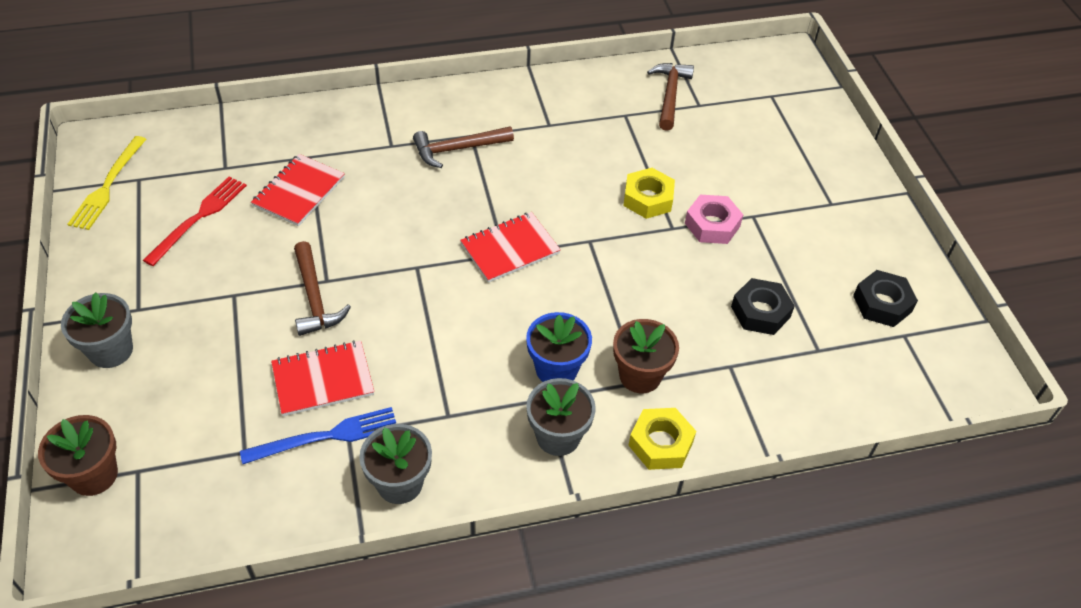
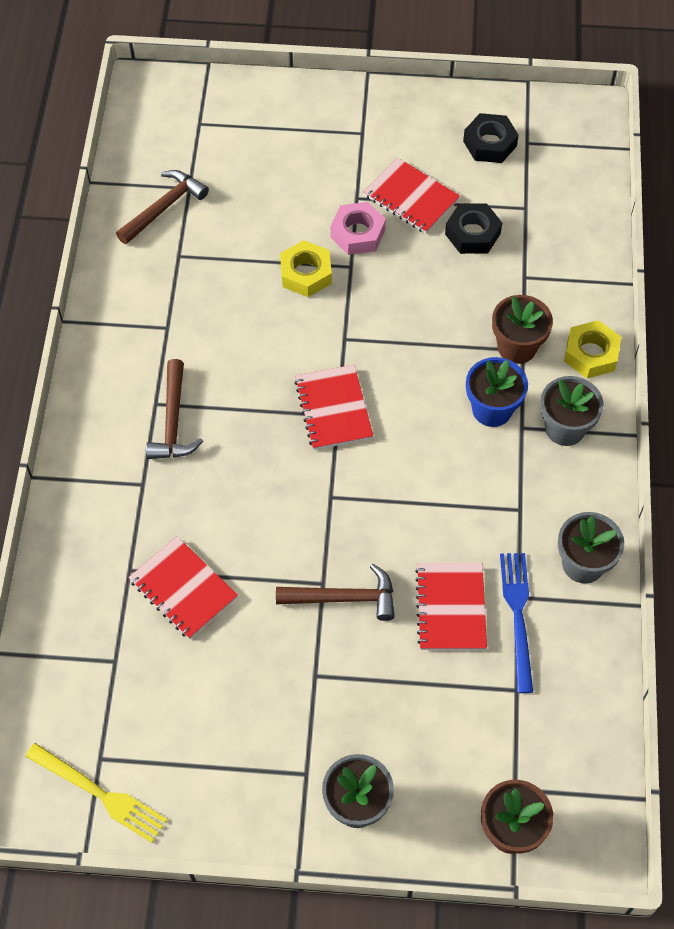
camera: 70 degrees left, 10 degrees up
(199, 218) = (188, 698): red fork -> none
(670, 95) = (164, 207): brown hammer -> brown hammer turned 105 degrees clockwise
(776, 255) = (411, 197): none -> red notebook

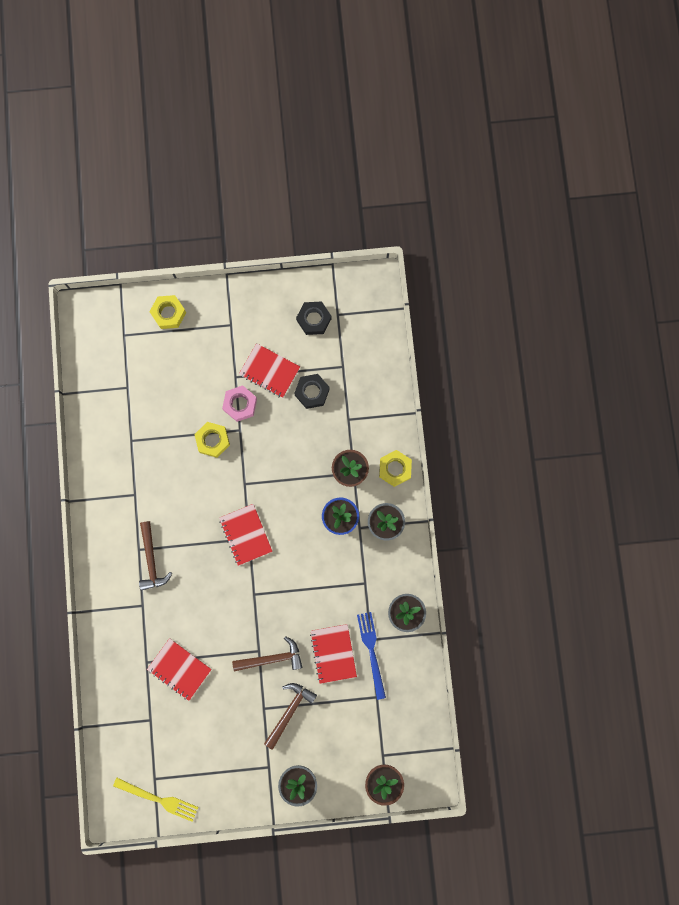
camera: 10 degrees left, 20 degrees up
(164, 207) = (114, 405): brown hammer -> brown hammer (289, 711)
(272, 107) = (168, 313): none -> yellow nut

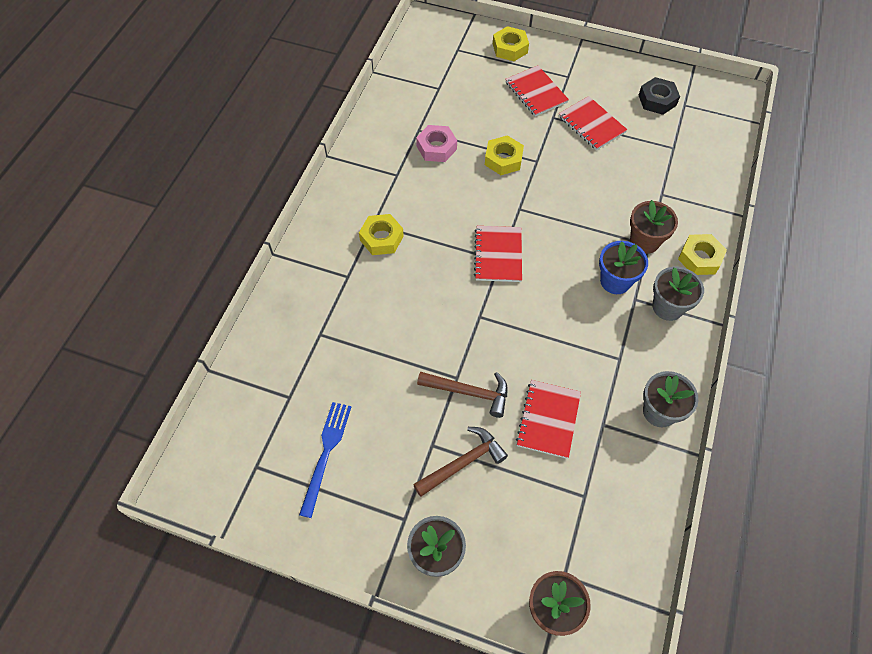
camera: 25 degrees right, 20 degrees down
(151, 560) = (381, 238): brown hammer -> yellow nut
(159, 799) = (247, 493): yellow fork -> none
(179, 669) = (353, 357): red notebook -> red notebook (536, 92)
(240, 404) = (547, 140): pink nut -> pink nut (436, 147)
(312, 392) = (630, 157): black nut -> none
(371, 651) = (599, 438): blue fork -> blue fork (326, 453)

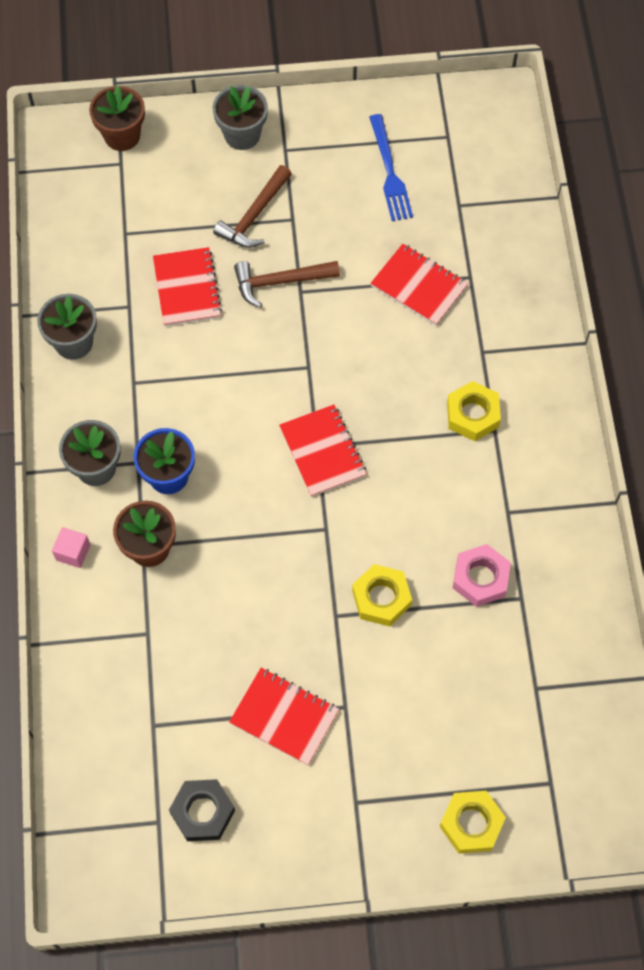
camera: 155 degrees right, 5 degrees up
(536, 92) = (390, 745): red notebook -> red notebook (419, 286)
(700, 258) = (73, 552): yellow nut -> pink cube

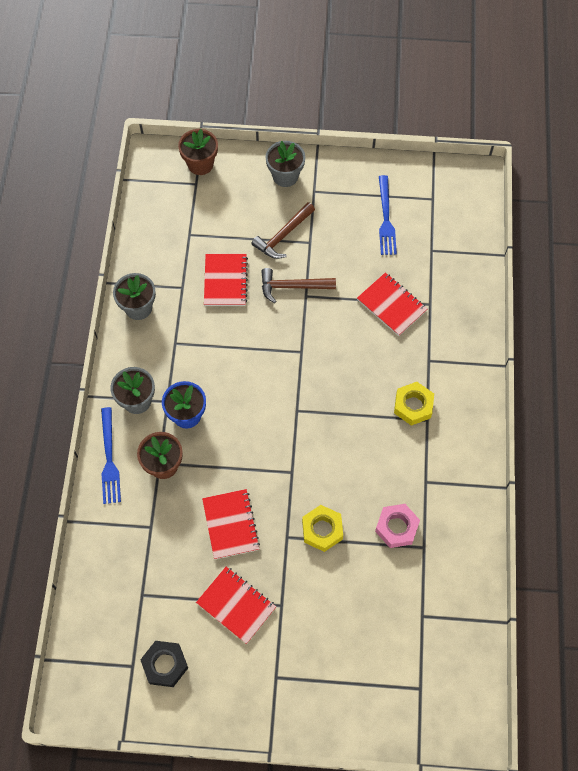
camera: 10 degrees right, 0 degrees up
(73, 552) = (109, 459): pink cube -> blue fork
(322, 452) = (299, 415): red notebook -> red notebook (230, 524)
(471, 824) = (356, 708): yellow nut -> none

